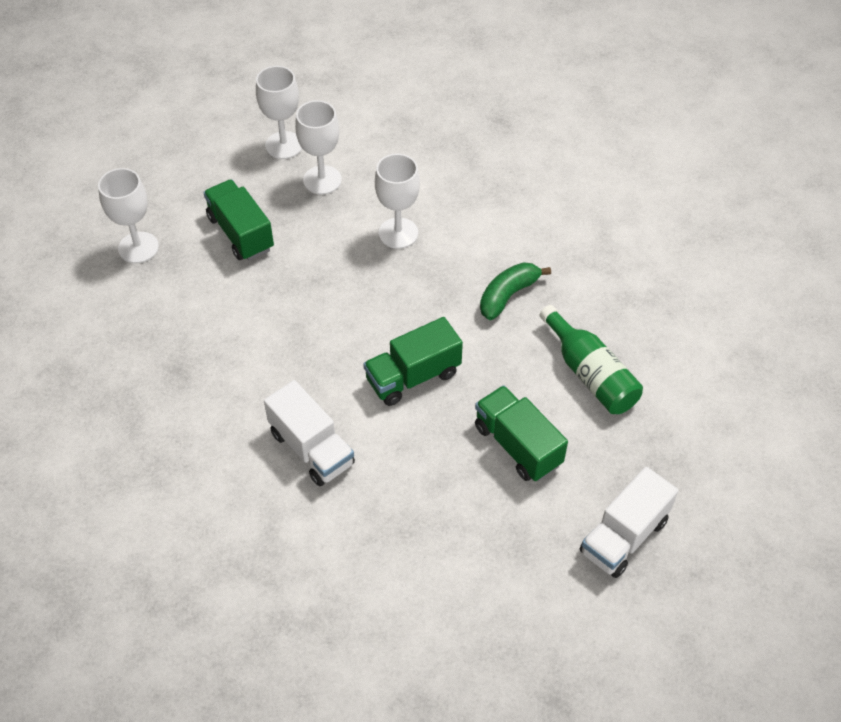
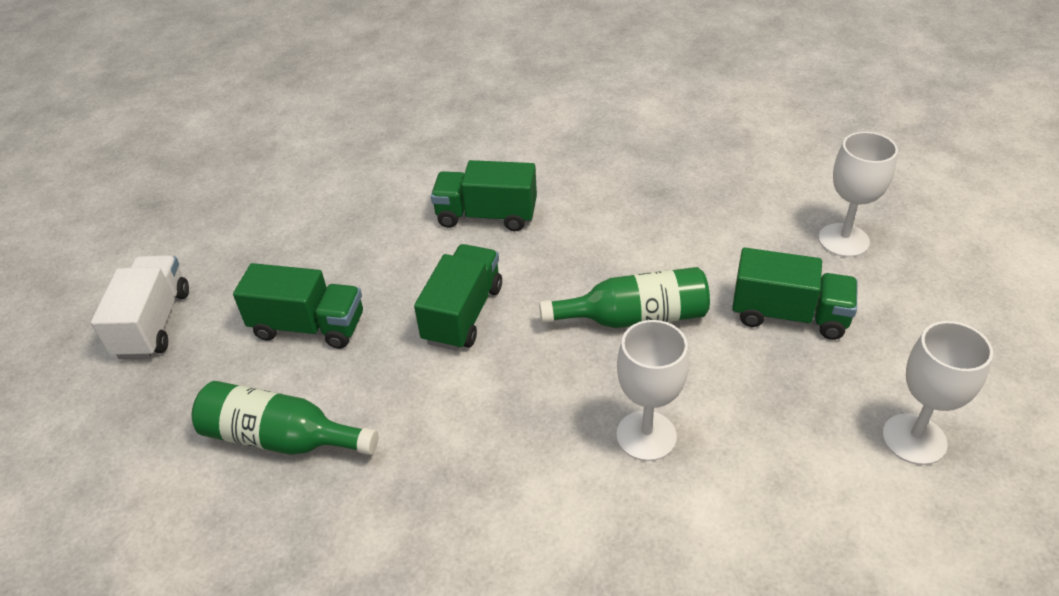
camera: 140 degrees right, 10 degrees down
(311, 448) = (486, 216): white truck -> green truck
(320, 295) = (634, 317): none -> green bottle
(322, 180) = (809, 431): white goblet -> none
(508, 295) = (447, 457): green banana -> none

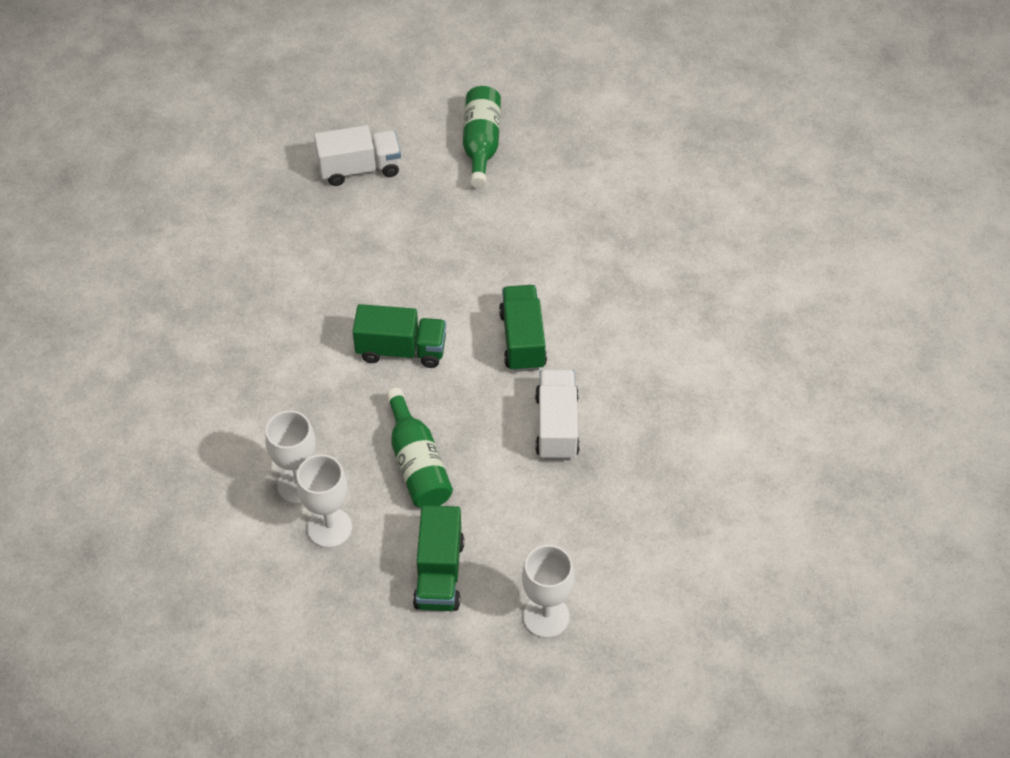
camera: 75 degrees right, 10 degrees up
(281, 438) = (269, 276): green bottle -> green bottle (481, 144)
(308, 327) = (372, 259): green truck -> none
(607, 205) = (557, 426): none -> white truck
(914, 439) = (319, 658): white goblet -> white goblet (329, 528)

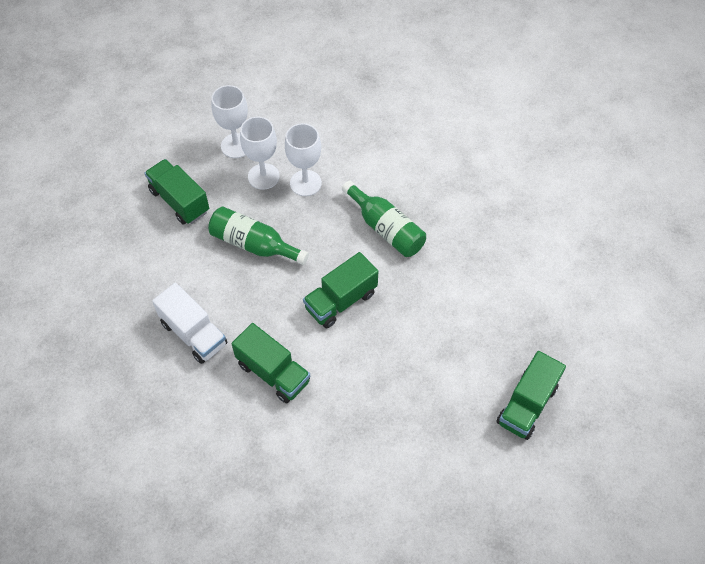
camera: 135 degrees right, 5 degrees up
(360, 169) = (526, 405): white truck -> green truck
(481, 144) = (475, 510): green bottle -> green bottle (386, 228)
(546, 616) = (98, 225): white goblet -> white goblet (236, 146)

